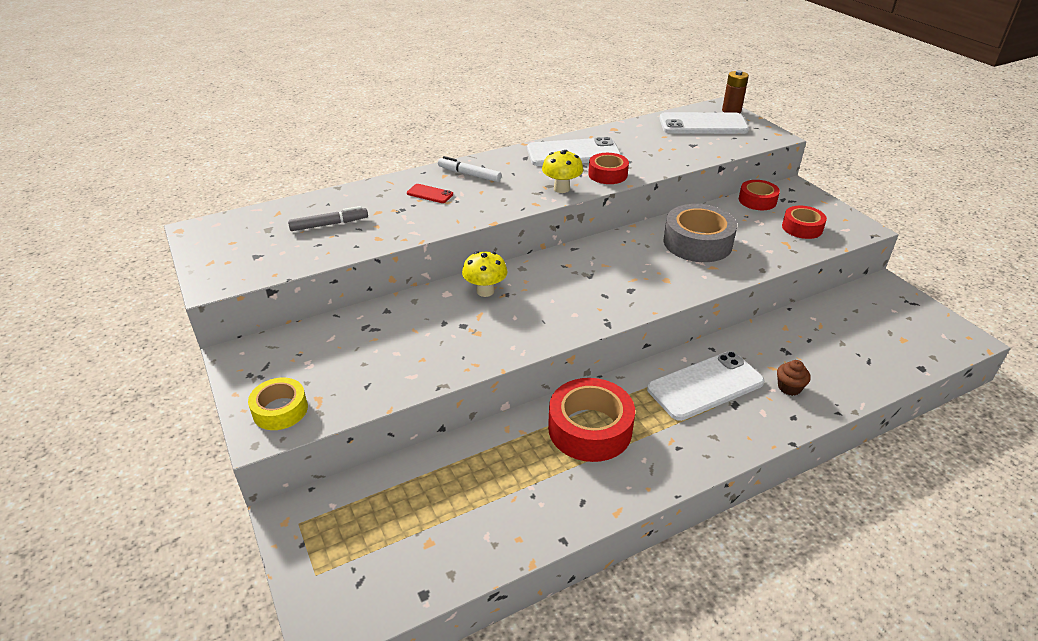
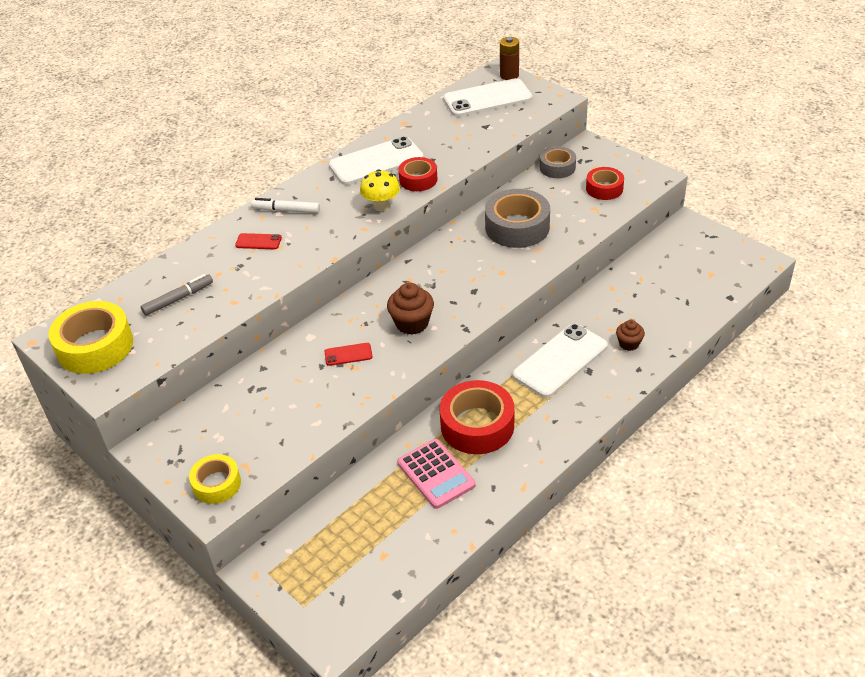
camera: 15 degrees left, 5 degrees up
(230, 246) = (95, 346): none -> yellow tape
(476, 319) = (348, 354): none -> red phone
(485, 291) = (344, 325): yellow mushroom -> none
(524, 468) = (436, 474): none -> pink calculator
(553, 305) = (412, 323): none -> brown cupcake
(757, 200) = (557, 167): red tape -> grey tape

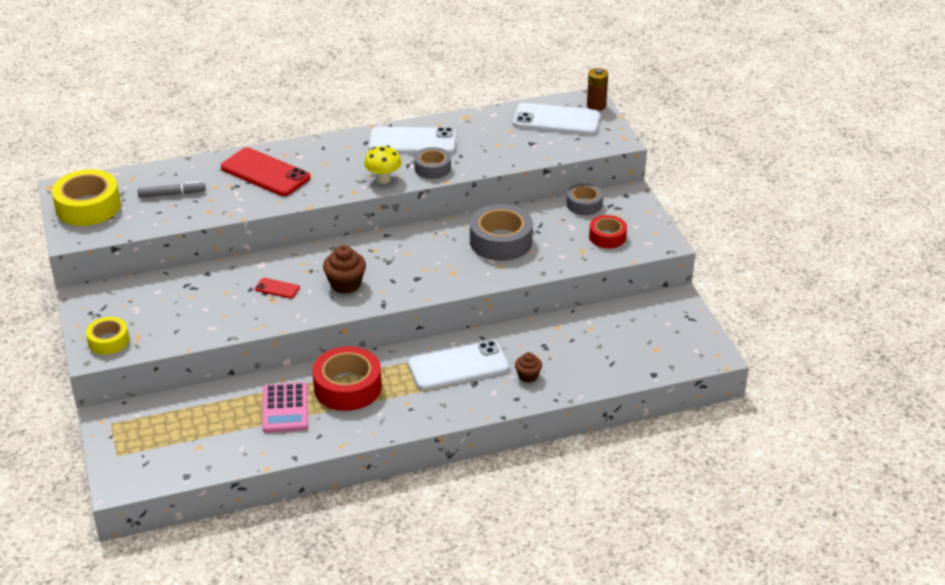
camera: 25 degrees right, 5 degrees down
(258, 242) = (265, 173): red phone -> red phone, size x2.22
(286, 210) = (307, 156): white marker -> none
(418, 179) = (432, 168): red tape -> grey tape

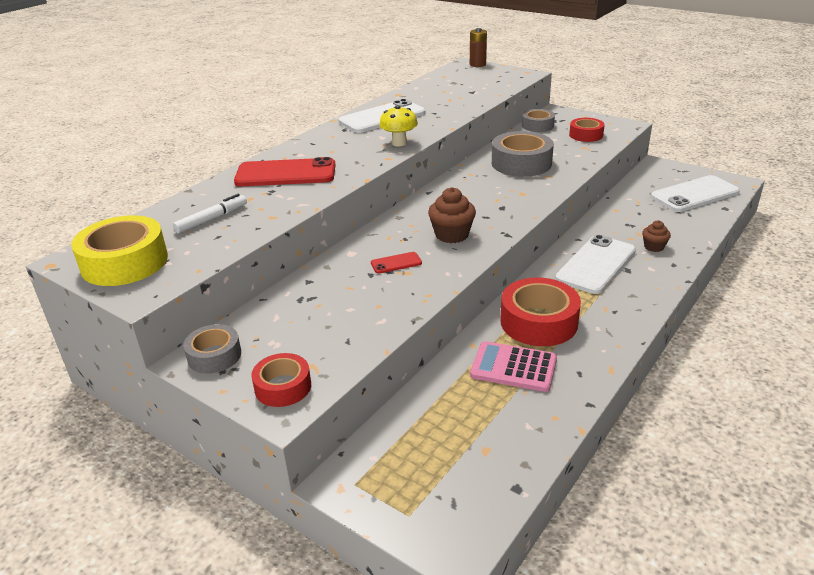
camera: 35 degrees left, 5 degrees down
(108, 341) = (283, 387): yellow tape -> red tape
(172, 194) = (212, 219): grey marker -> white marker
(285, 408) = (513, 367): pink calculator -> pink calculator turned 150 degrees clockwise
(432, 168) = (426, 125): grey tape -> grey tape (214, 356)
(556, 120) = (465, 77): white phone -> white phone (694, 194)

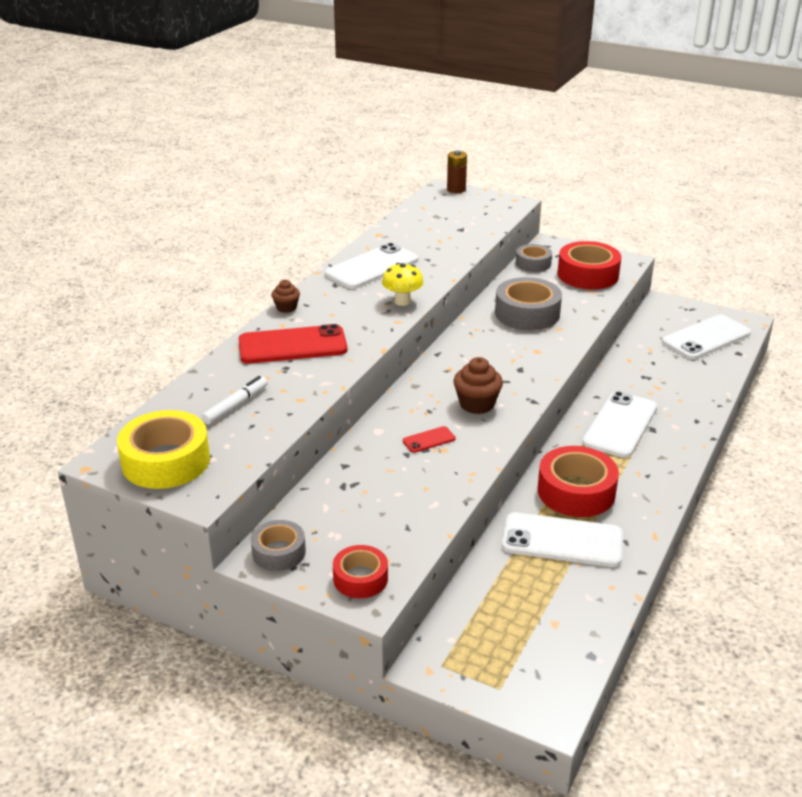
camera: 10 degrees left, 0 degrees up
(513, 367) = (562, 540): pink calculator -> white phone
(586, 135) = (587, 275): red tape -> red tape, size x1.68
(654, 247) = (674, 402): brown cupcake -> brown cupcake (286, 308)

